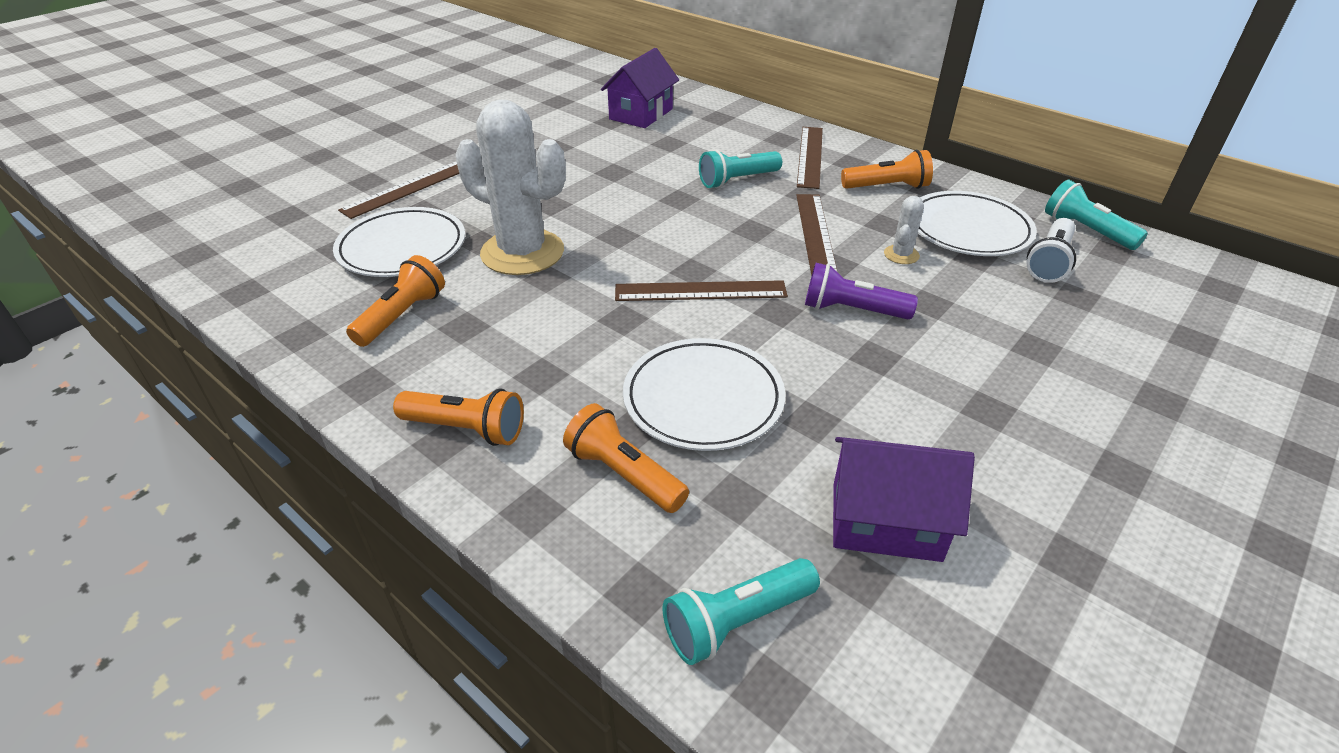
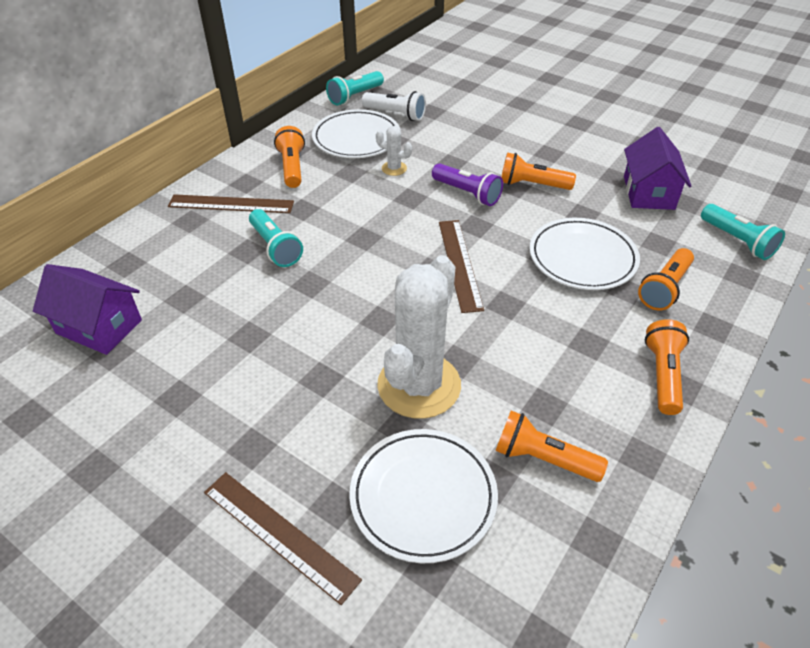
camera: 95 degrees left, 5 degrees up
(815, 233) = (367, 205): brown ruler -> none
(852, 310) = (467, 193): purple flashlight -> purple flashlight turned 60 degrees counterclockwise
(885, 375) = (532, 185): none -> orange flashlight

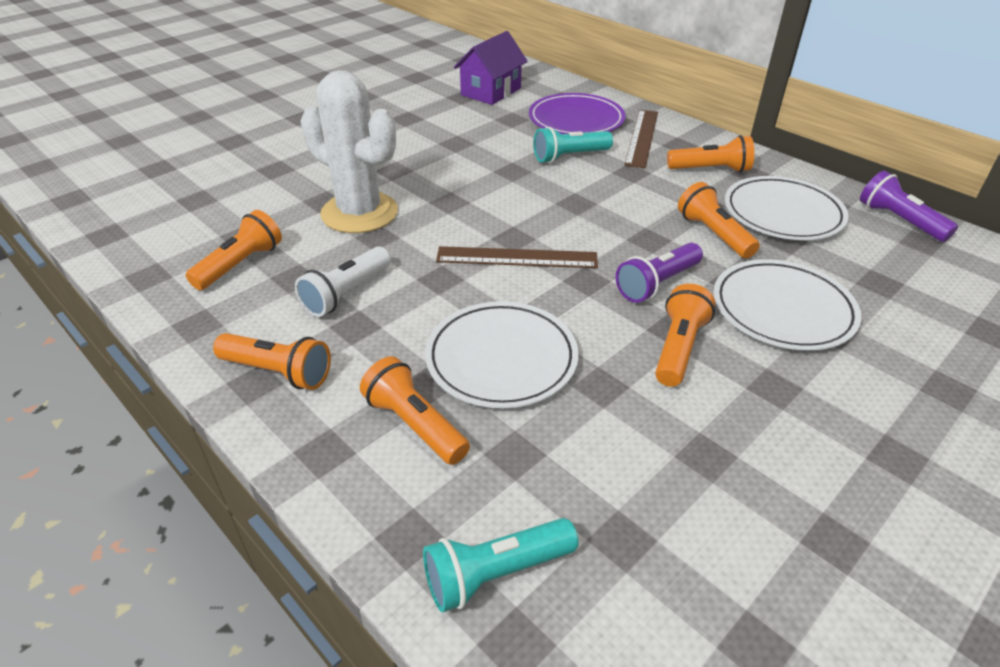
camera: 100 degrees right, 5 degrees down
(189, 248) = (576, 120): none -> purple plate
(279, 534) = (269, 149): brown ruler -> none
(355, 96) = (899, 220): turquoise flashlight -> purple flashlight
(394, 168) = (713, 234): white cactus -> orange flashlight
(395, 114) = (857, 249): white flashlight -> white flashlight (346, 293)
(423, 497) = (252, 203): white plate -> white plate (782, 309)
(648, 192) = (656, 488): purple house -> none

